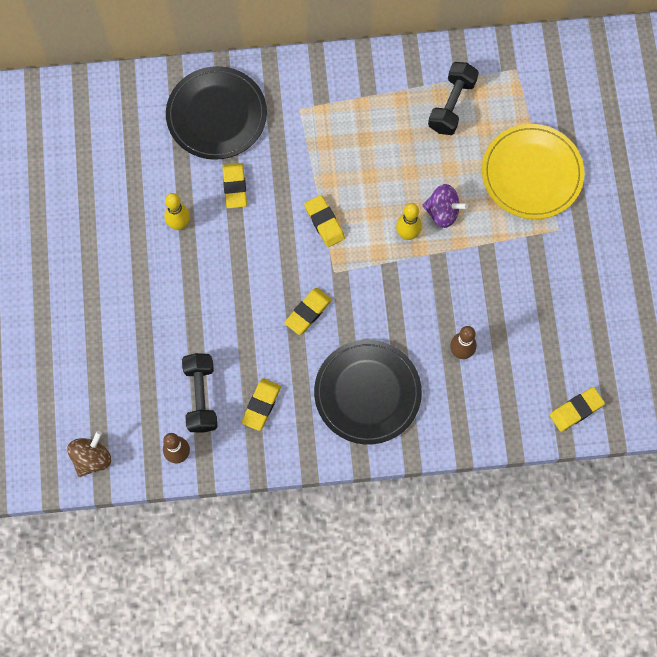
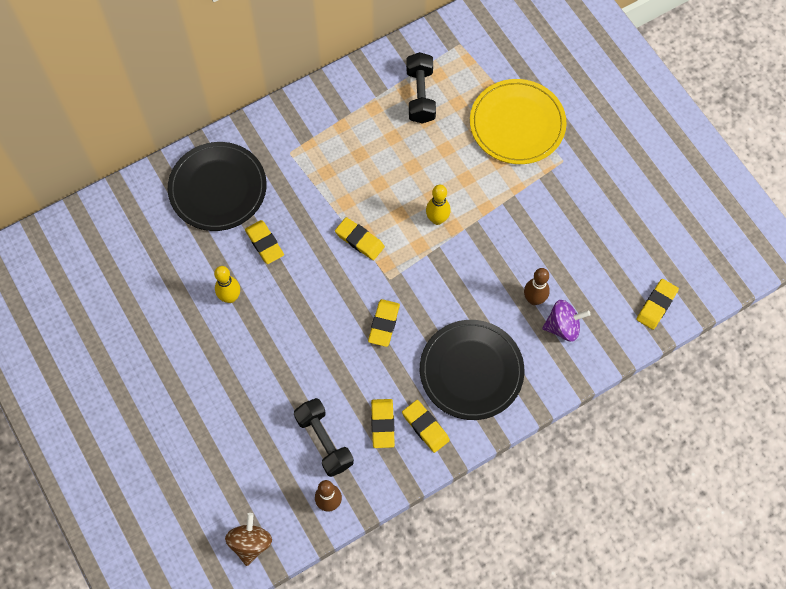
camera: 25 degrees left, 5 degrees down
(299, 426) = (425, 427): none -> yellow eraser
(442, 212) = (458, 188): purple spinning top -> purple spinning top (563, 326)

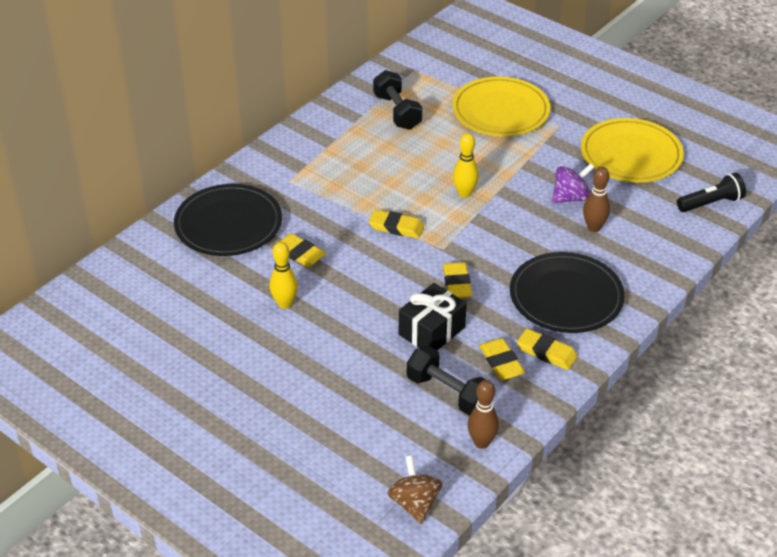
camera: 20 degrees left, 25 degrees down
(339, 370) = (431, 331): none -> black gift
(563, 326) = (634, 240): purple spinning top -> purple spinning top (570, 198)
(613, 220) = (631, 154): none -> yellow plate
(656, 305) = (711, 203): yellow eraser -> black flashlight

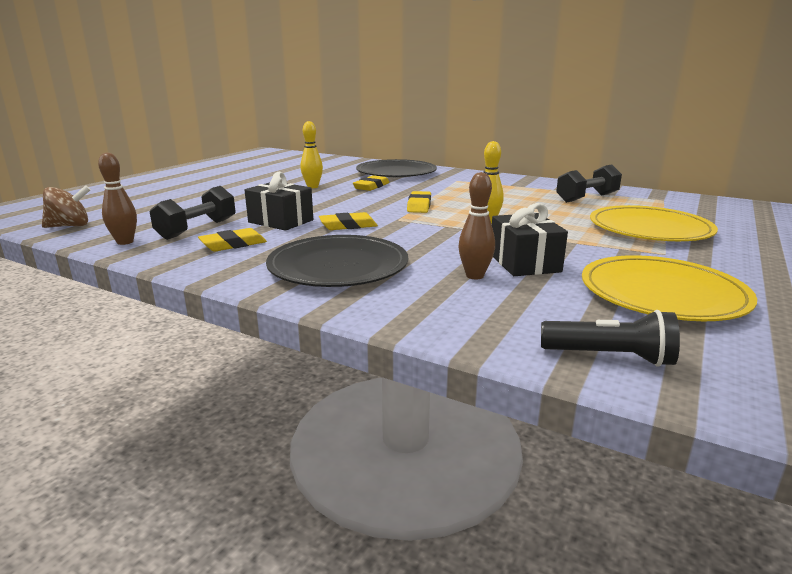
camera: 80 degrees right, 20 degrees down
(546, 352) = (244, 260): yellow eraser -> none
(570, 198) = (524, 263): purple spinning top -> black gift
(711, 203) = (610, 357): black flashlight -> black flashlight turned 45 degrees counterclockwise

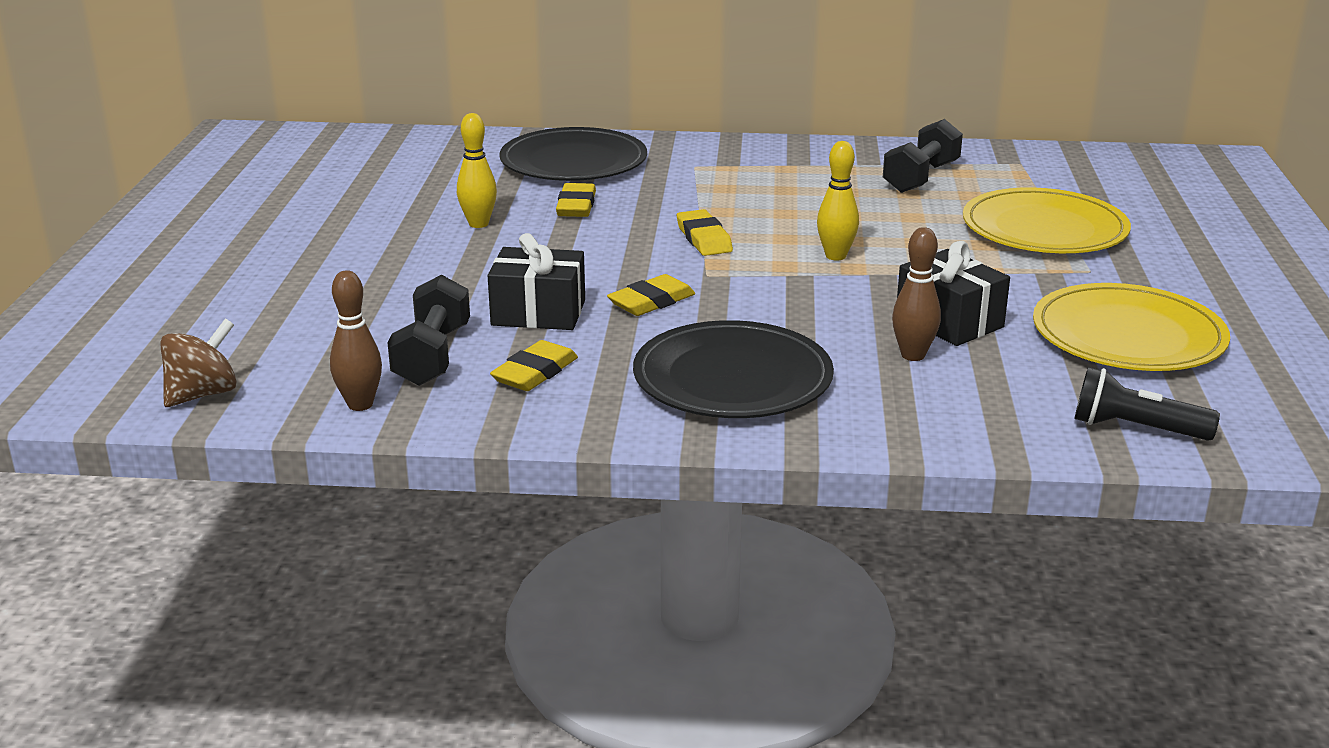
camera: 25 degrees left, 5 degrees up
(610, 357) = (1135, 429): black flashlight -> black flashlight turned 150 degrees counterclockwise

